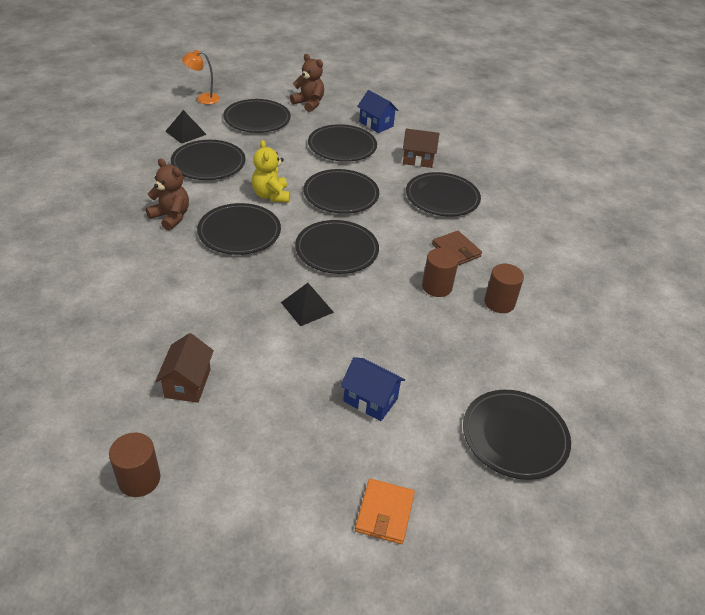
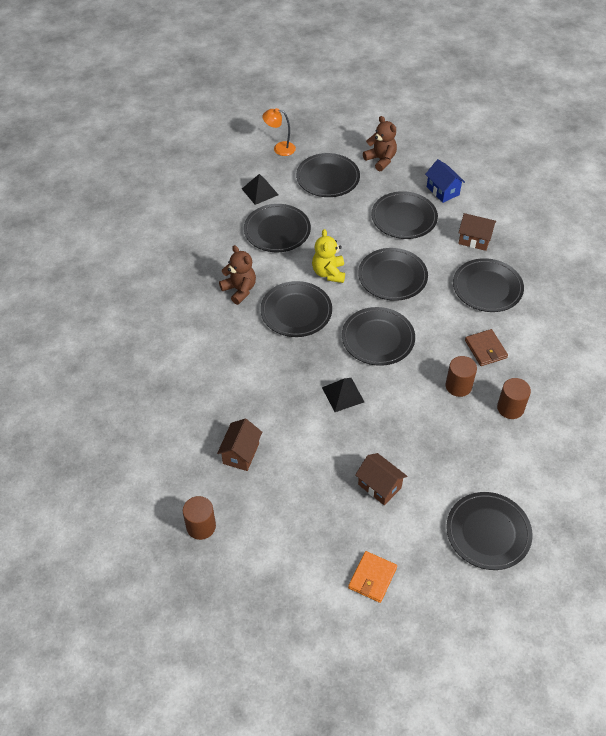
camera: 15 degrees right, 10 degrees up
(370, 400) = (379, 486): blue house -> brown house

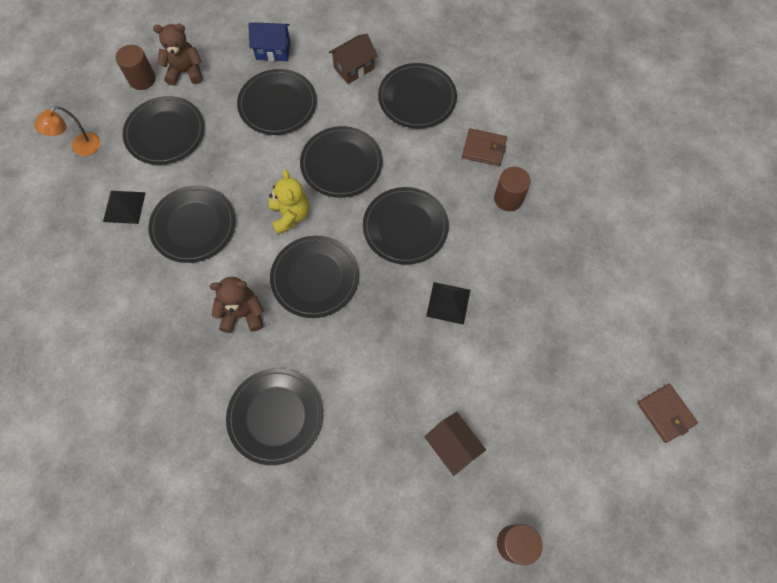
camera: 55 degrees left, 15 degrees up
(328, 273) = (290, 215): yellow teddy bear -> yellow teddy bear turned 135 degrees counterclockwise
(372, 578) = (665, 413): orange wallet -> brown wallet
(379, 486) = (572, 340): brown house -> none
(488, 532) = (674, 283): black plate -> black plate (275, 416)
(510, 408) = (560, 175): brown cylinder -> brown cylinder (142, 79)

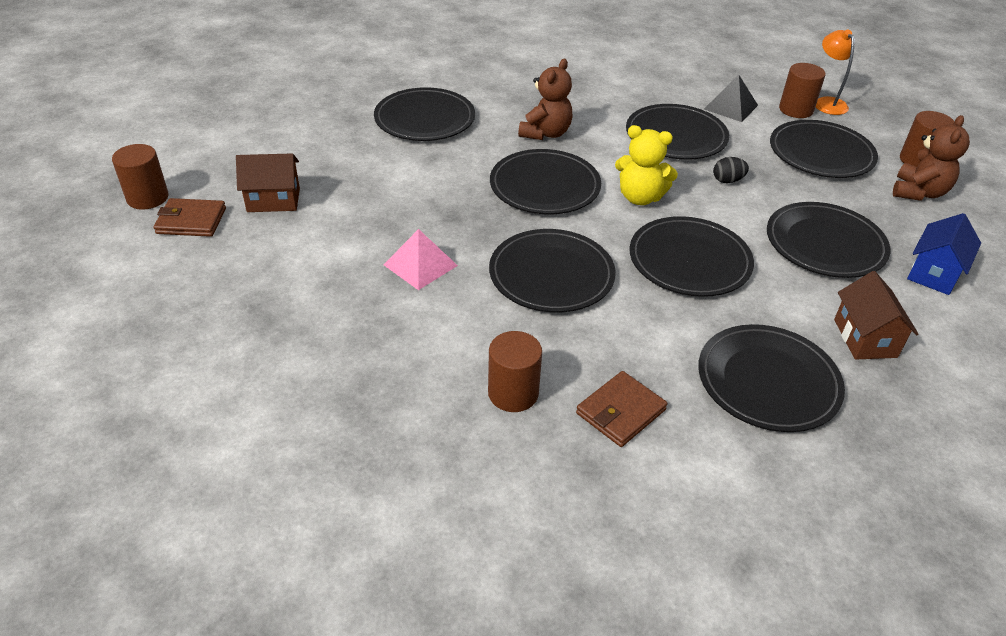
camera: 120 degrees right, 25 degrees down
(105, 164) = (796, 110): none -> brown cylinder
(236, 174) = (727, 181): none -> black egg
(448, 303) = (420, 265): black pyramid -> pink pyramid
(665, 413) = (85, 377): brown wallet -> brown wallet (191, 221)

